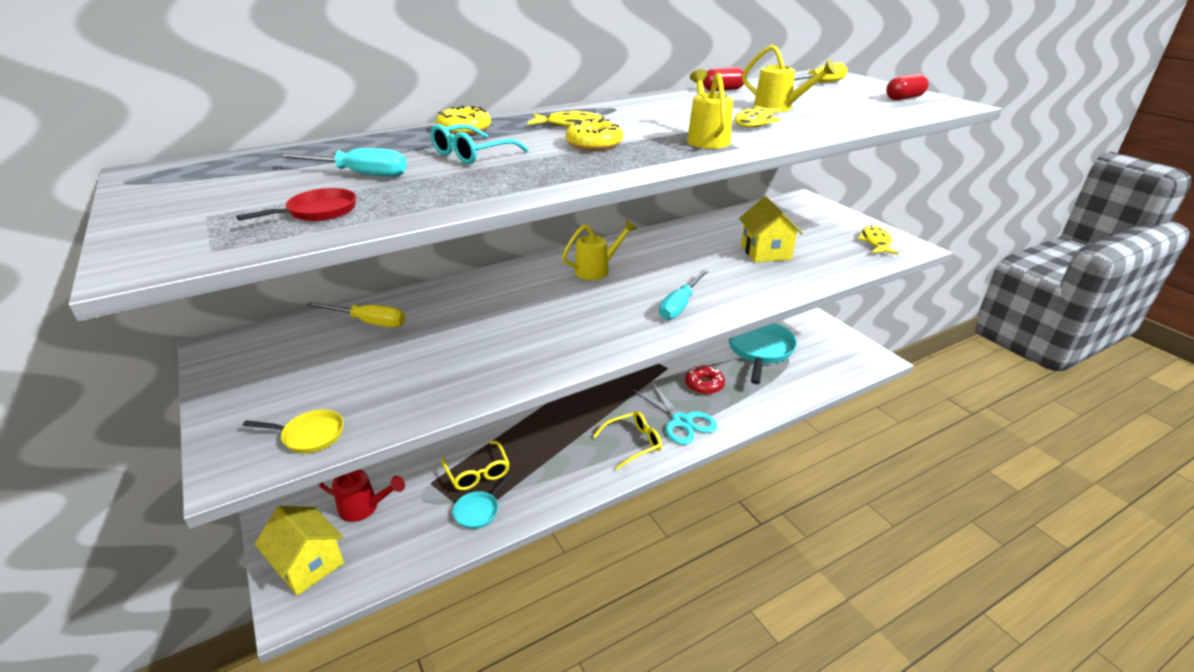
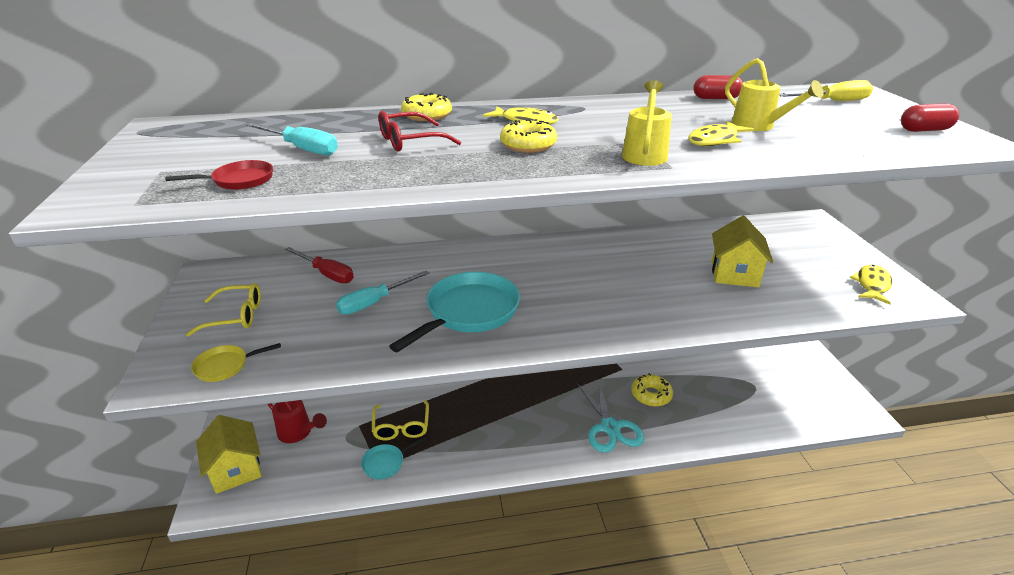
camera: 20 degrees right, 0 degrees up
(310, 435) = (225, 366): yellow pan -> yellow pan turned 135 degrees clockwise
(368, 322) = (326, 274): yellow screwdriver -> red screwdriver
(472, 154) = (411, 141): turquoise glasses -> red glasses
(597, 270) = (550, 262): yellow watering can -> none
(633, 443) = (552, 437): yellow glasses -> yellow glasses (235, 316)
(680, 305) = (609, 314): turquoise screwdriver -> turquoise screwdriver (374, 302)
(704, 385) = (651, 395): red donut -> yellow donut
(759, 350) = (728, 372): turquoise pan -> turquoise pan (469, 312)

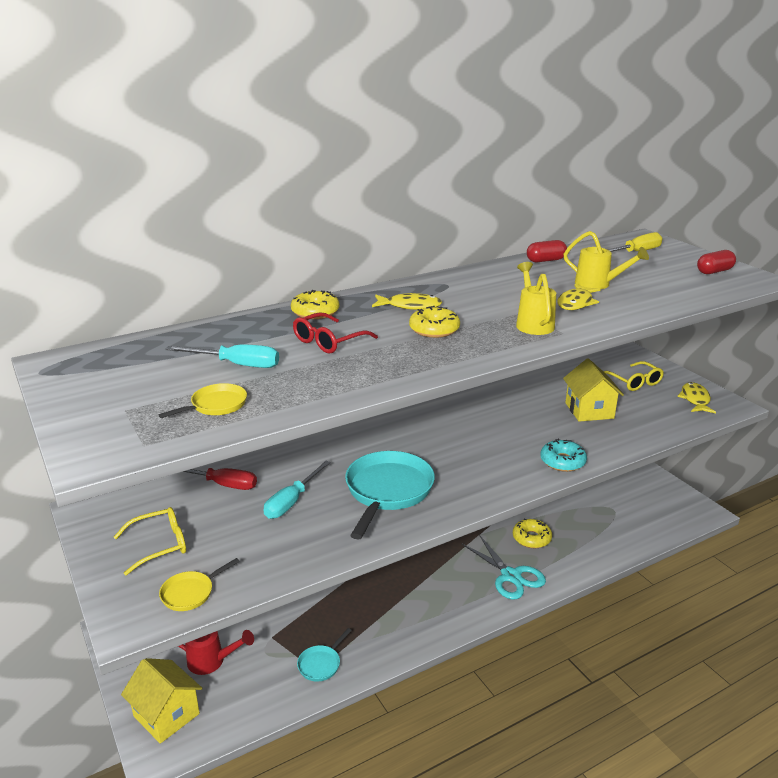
camera: 20 degrees left, 5 degrees down
(239, 180) = (216, 405): red pan -> yellow pan
(401, 426) = (316, 626): yellow glasses -> yellow glasses (634, 382)
(671, 321) = (562, 461): none -> turquoise donut

